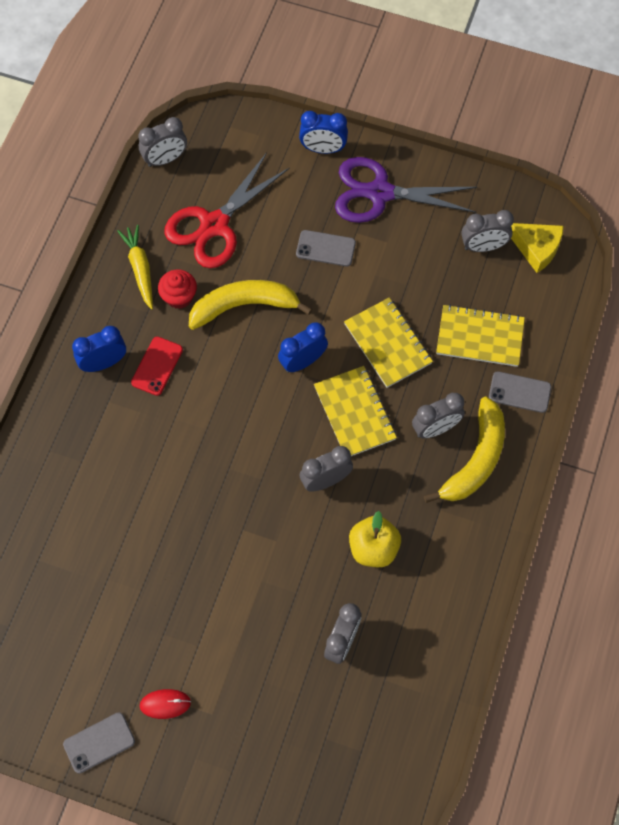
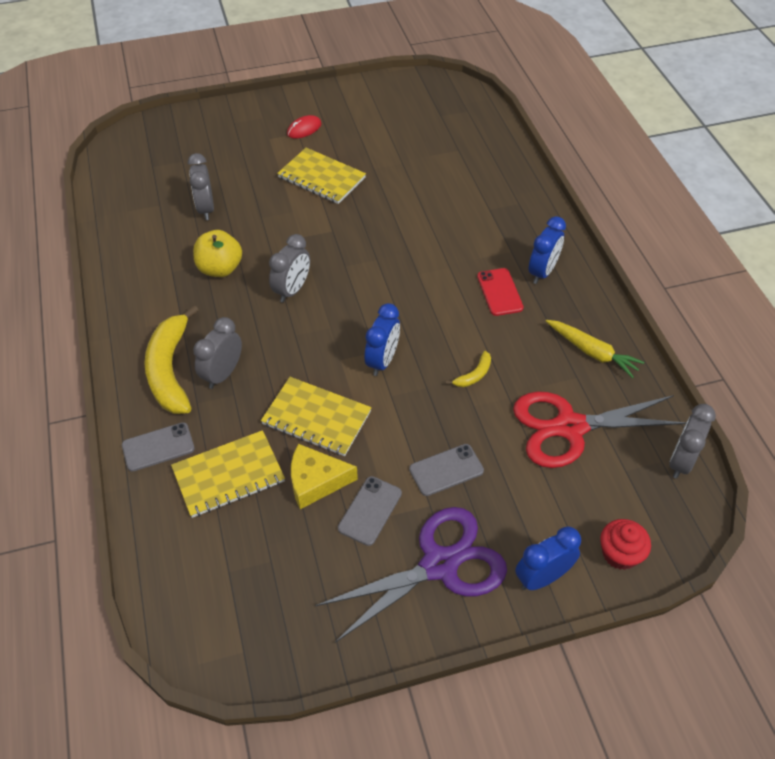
camera: 145 degrees right, 15 degrees down
(99, 743) = (329, 98): grey phone -> grey phone (370, 510)
(179, 296) = (536, 350): red cupcake -> red cupcake (620, 554)
(214, 225) = (570, 427): red scissors -> red scissors turned 105 degrees counterclockwise
(244, 306) = (474, 375): yellow banana -> yellow banana, size x0.44
(355, 413) = (305, 347): yellow notebook -> yellow notebook (321, 178)
(483, 247) = (282, 574): grey clock -> none
(536, 248) = (219, 610): yellow cheese -> yellow cheese (316, 481)

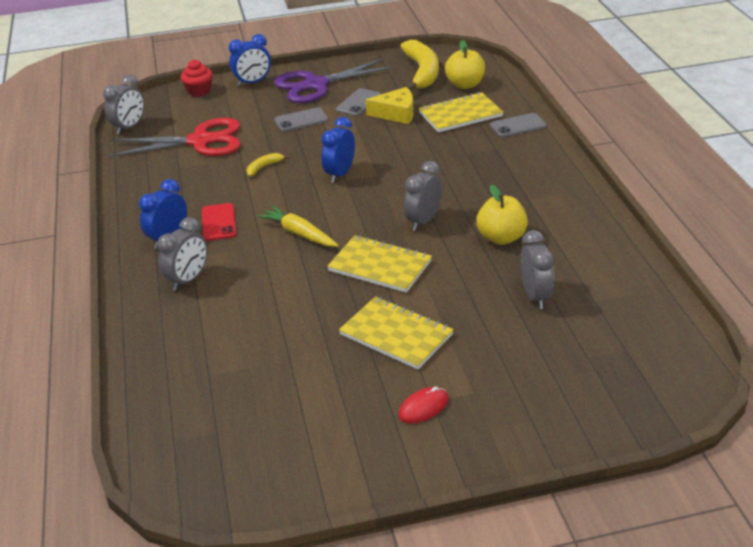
camera: 175 degrees left, 15 degrees down
(170, 370) = (525, 166): yellow banana -> yellow banana (422, 72)
(210, 555) = (465, 85): none -> yellow apple
(223, 374) = (478, 164): grey clock -> grey clock (188, 280)
(316, 418) = (397, 142): yellow notebook -> yellow notebook (380, 266)
(592, 352) = (156, 182): yellow carrot -> yellow carrot (299, 233)

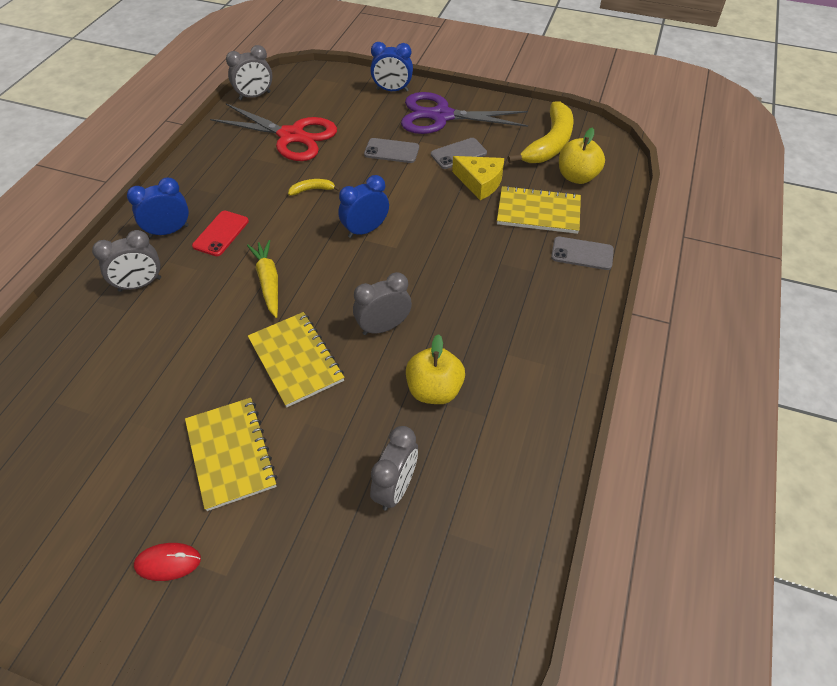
camera: 30 degrees right, 15 degrees up
(199, 91) = (341, 81): red cupcake -> none

